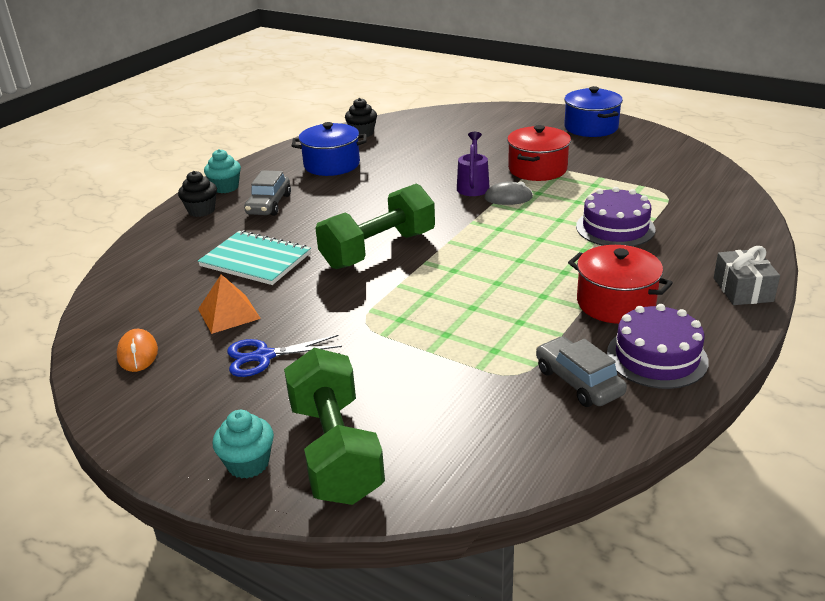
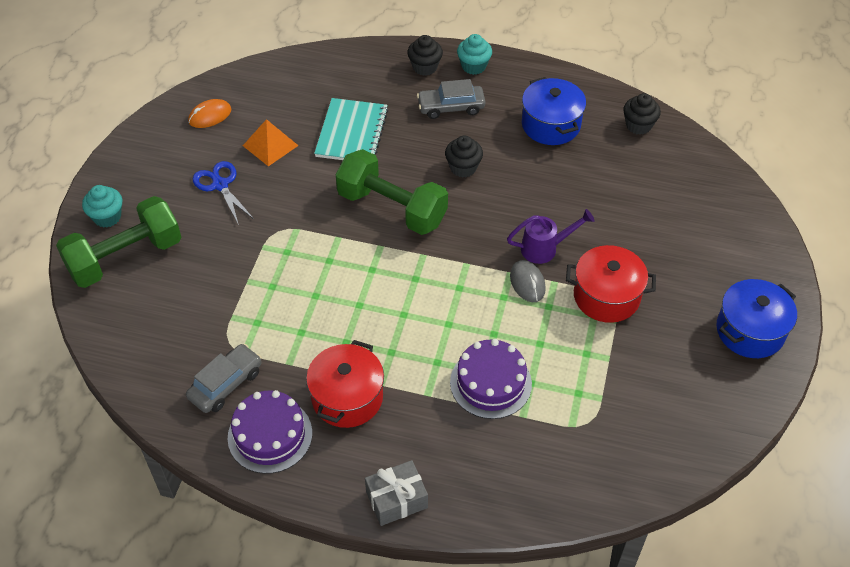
camera: 70 degrees right, 20 degrees up
(352, 208) = (463, 167): none -> black cupcake

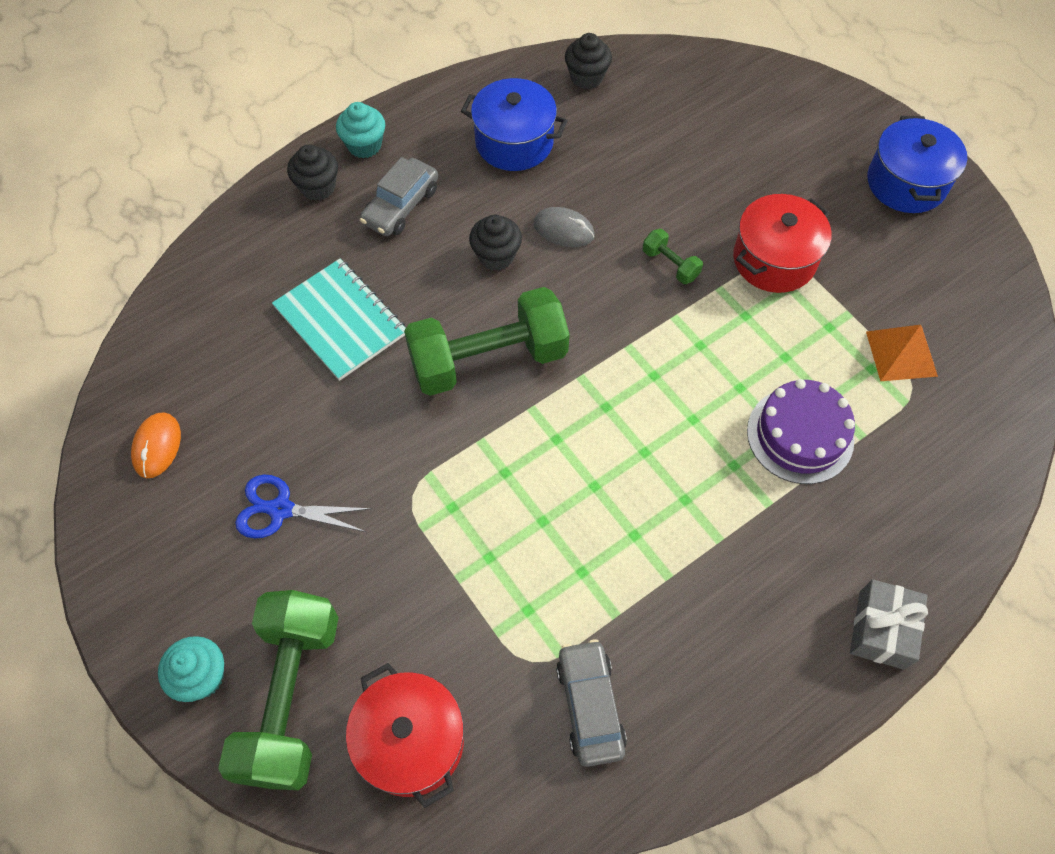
camera: 50 degrees left, 10 degrees up
(270, 145) = (273, 414): orange pyramid -> orange pyramid (901, 353)
(270, 435) = (700, 704): purple cake -> none
(347, 397) = (711, 586): red pot -> red pot (411, 741)
(527, 283) = (700, 311): grey mouse -> grey mouse (564, 230)
(545, 248) = (670, 264): purple watering can -> green dumbbell

